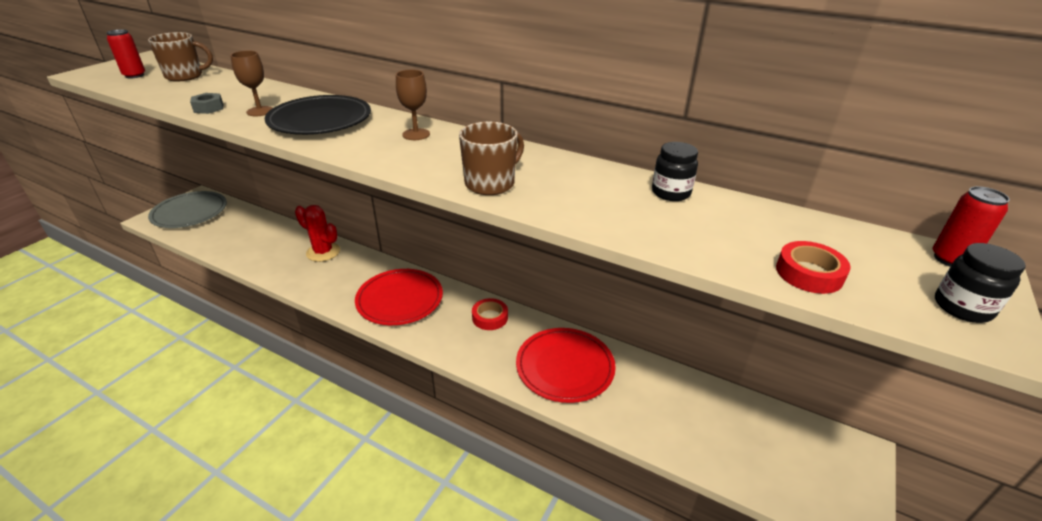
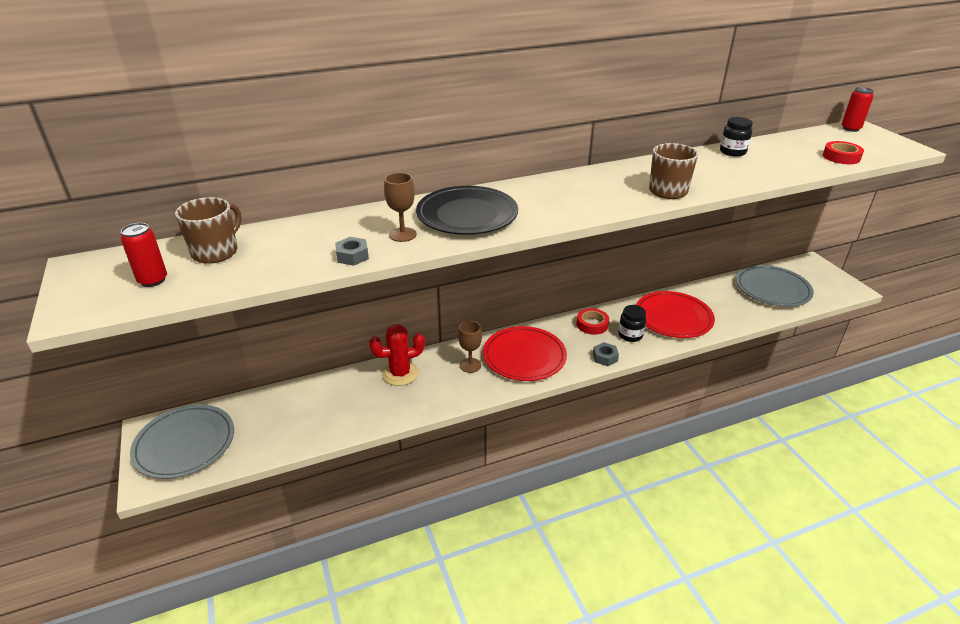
camera: 50 degrees left, 0 degrees up
(416, 134) = (551, 189): brown goblet -> brown goblet (470, 365)
(444, 347) = (605, 357): none -> grey nut
(733, 431) = (772, 289): none -> grey plate
(962, 307) = (888, 144): black jar -> black jar (630, 335)

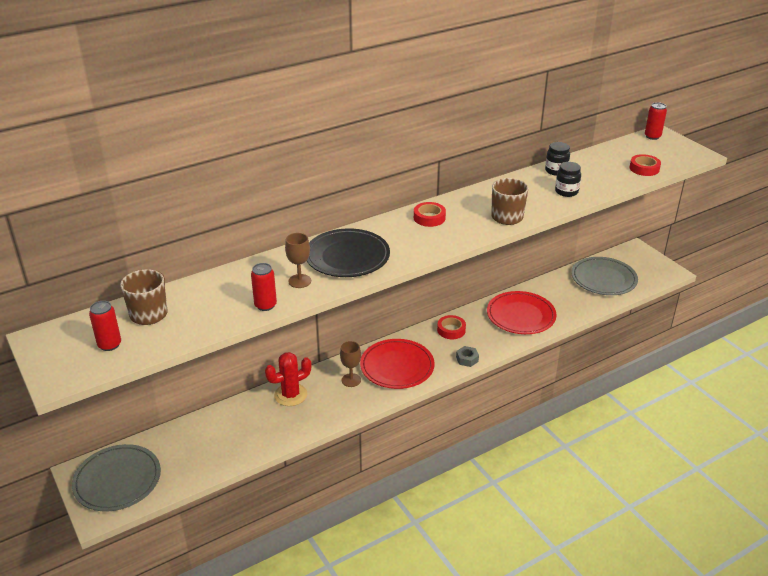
camera: 10 degrees left, 0 degrees up
(352, 256) = (265, 305): grey nut -> red can
(574, 185) = (429, 218): none -> red tape
(630, 335) = (486, 336): black jar -> black jar (566, 192)

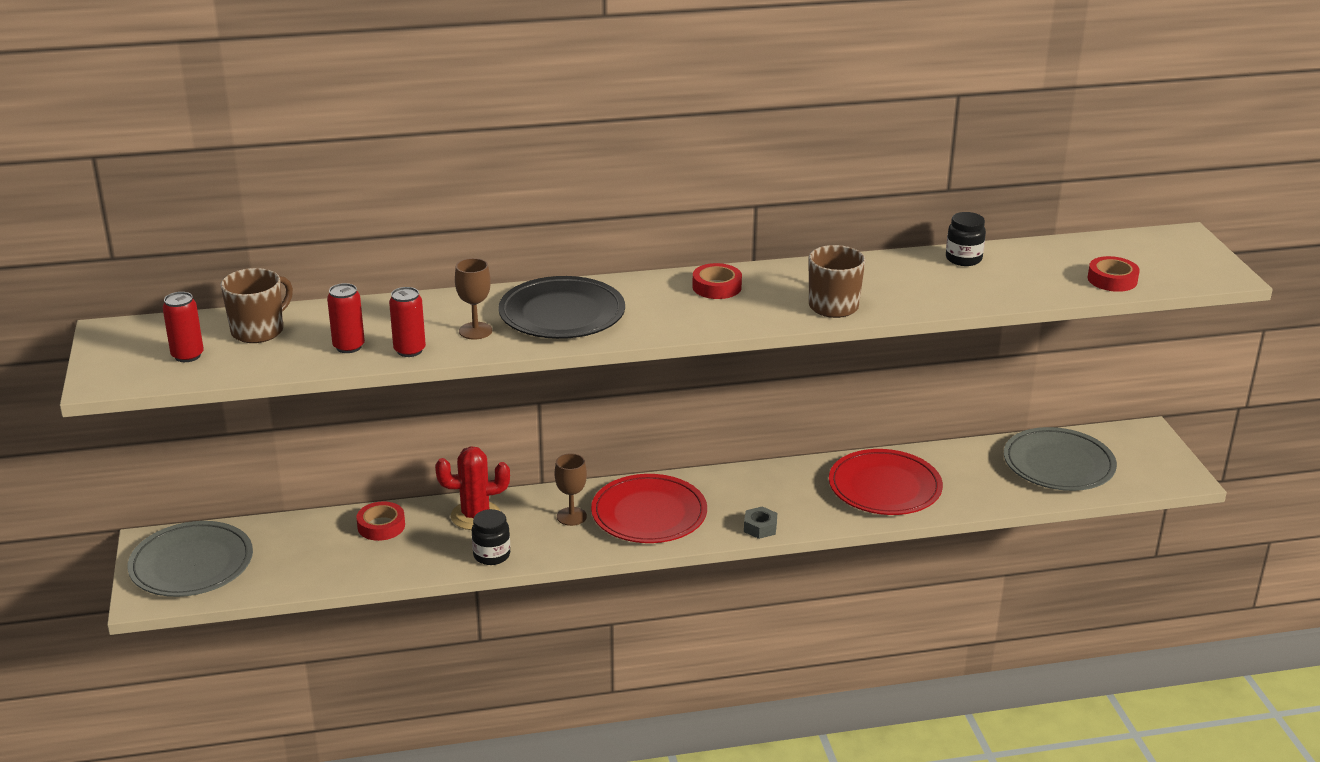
camera: 20 degrees right, 5 degrees down
(451, 330) = (762, 484): red tape -> red tape (381, 526)
(566, 192) = (955, 289): black jar -> black jar (491, 555)
(652, 136) = (1168, 237): red can -> red can (349, 347)

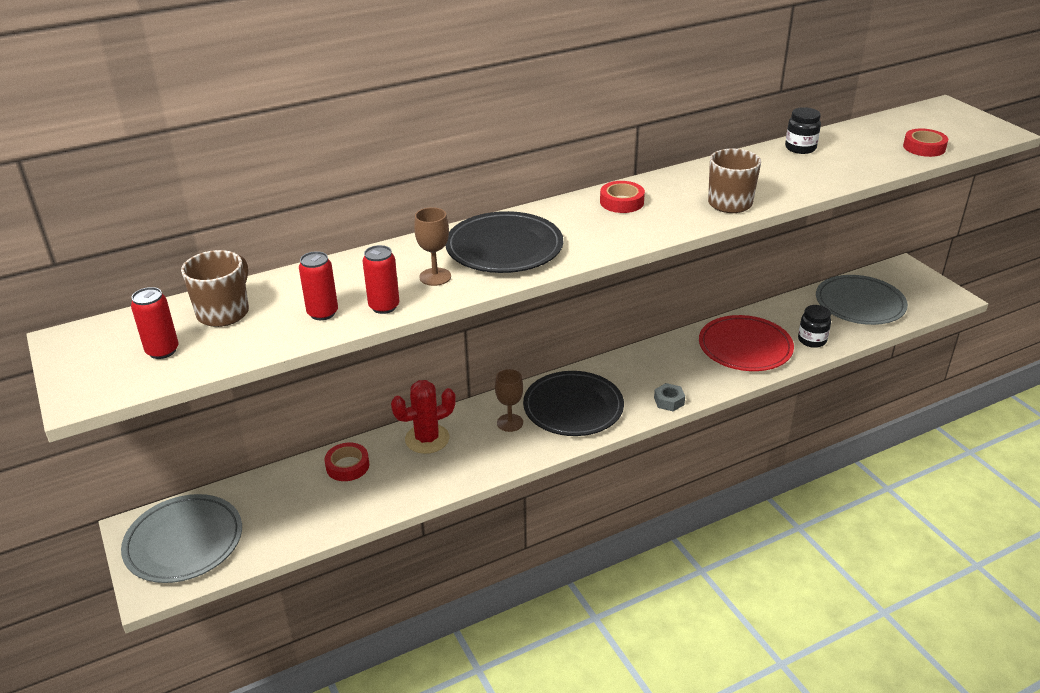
camera: 15 degrees left, 5 degrees up
(491, 555) = (459, 473): black jar -> black jar (812, 340)
(649, 514) = (573, 407): red plate -> black plate

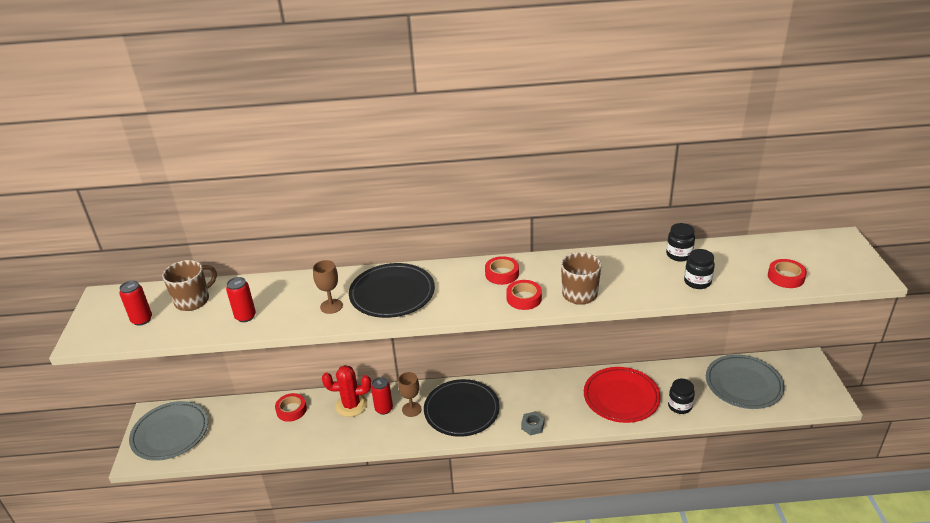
camera: 25 degrees right, 0 degrees up
(384, 306) = (283, 321): red can -> red can (384, 409)
(670, 220) = (524, 298): none -> red tape
(842, 168) = (697, 282): none -> black jar

